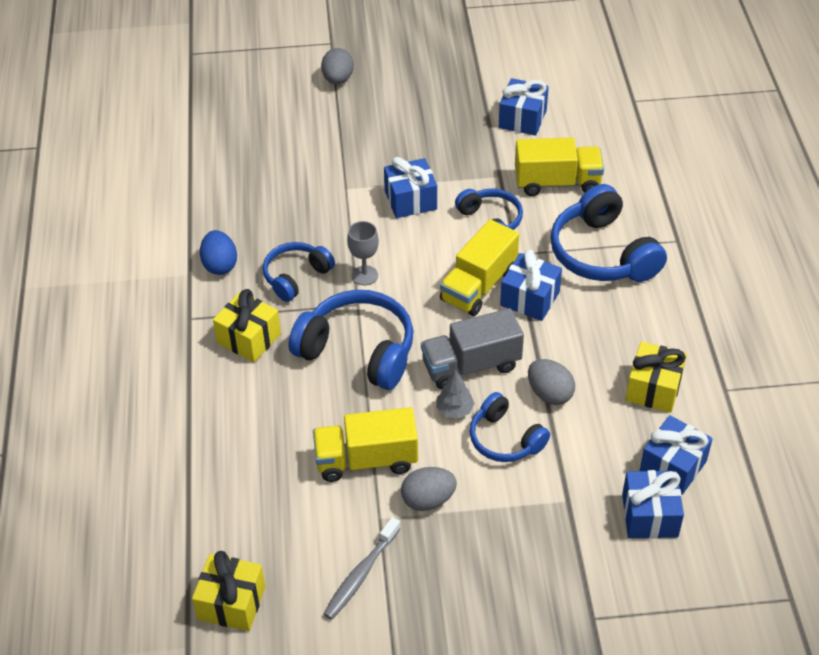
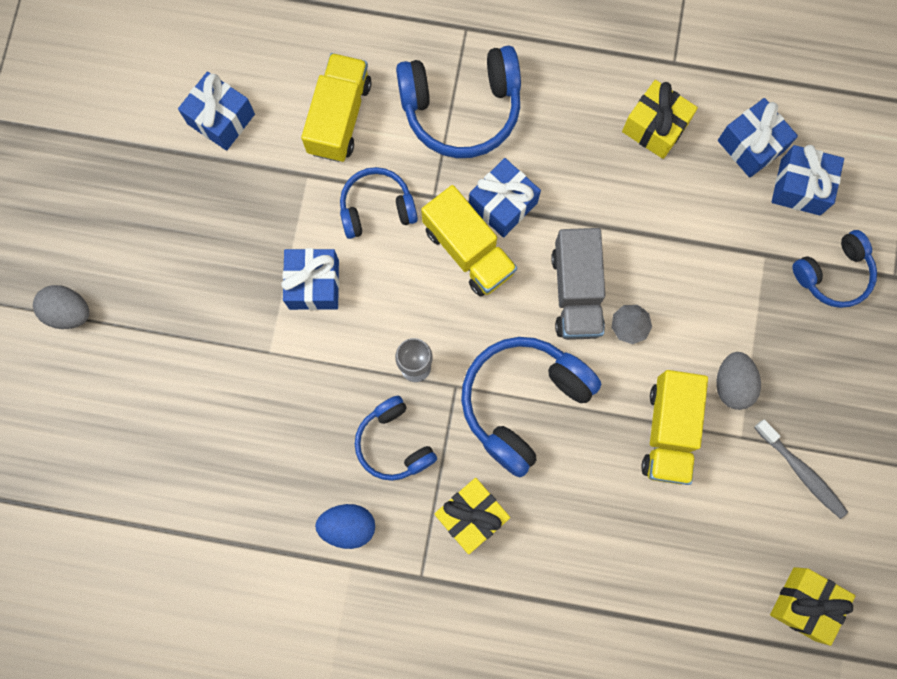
camera: 75 degrees left, 30 degrees up
(505, 439) = (679, 288): blue headphones -> blue headphones (833, 274)
(549, 394) = (634, 227): grey egg -> none

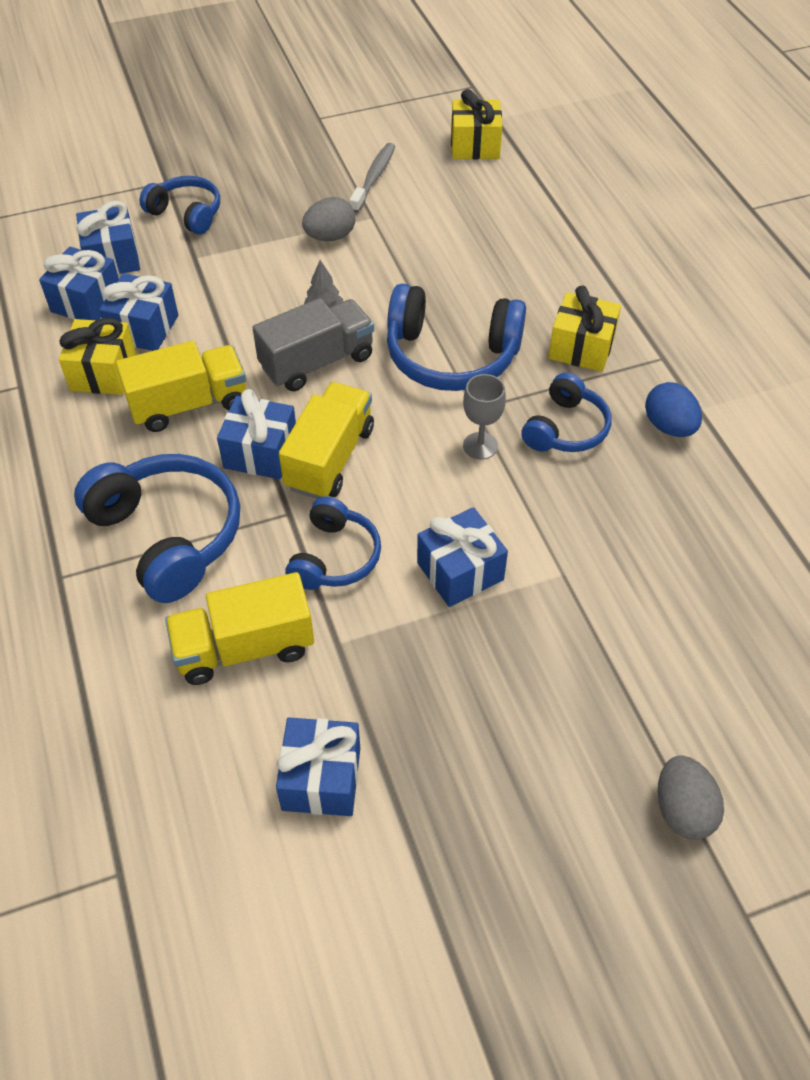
camera: 120 degrees left, 25 degrees down
(376, 208) = (334, 557): blue headphones -> blue headphones turned 120 degrees counterclockwise
(669, 431) = (401, 258): yellow truck -> yellow truck (189, 404)
(692, 177) = (144, 328): none -> blue gift

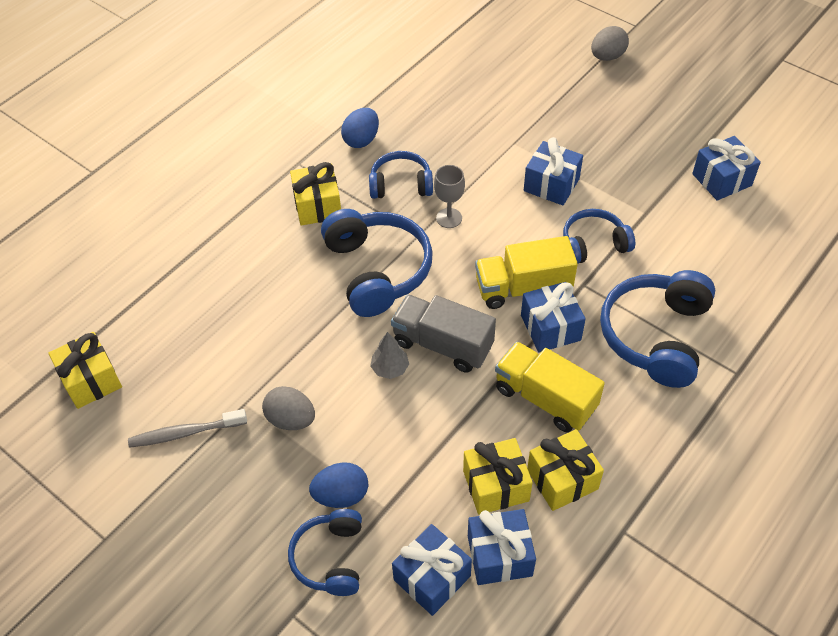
camera: 120 degrees left, 0 degrees up
(144, 328) = (496, 485): blue gift -> yellow gift
(231, 238) = (341, 495): none -> blue egg
(245, 647) = (688, 251): yellow truck -> none

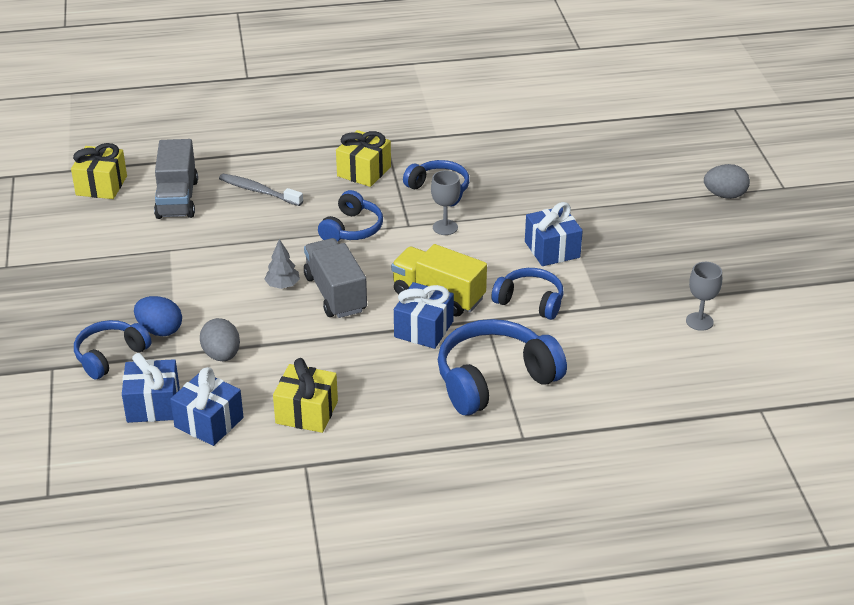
camera: 40 degrees right, 15 degrees down
(185, 345) = (177, 199): none -> grey truck
(185, 433) = (116, 243): grey toothbrush -> grey toothbrush (258, 191)
(291, 419) = (185, 274): grey egg -> grey egg (222, 355)
(361, 140) = (449, 150): blue egg -> none
(377, 270) = (352, 229): blue headphones -> blue headphones, size x0.61
(496, 485) = (259, 387): yellow gift -> none
(545, 398) = (361, 364): yellow truck -> none
(721, 180) = (699, 321): blue gift -> grey goblet

